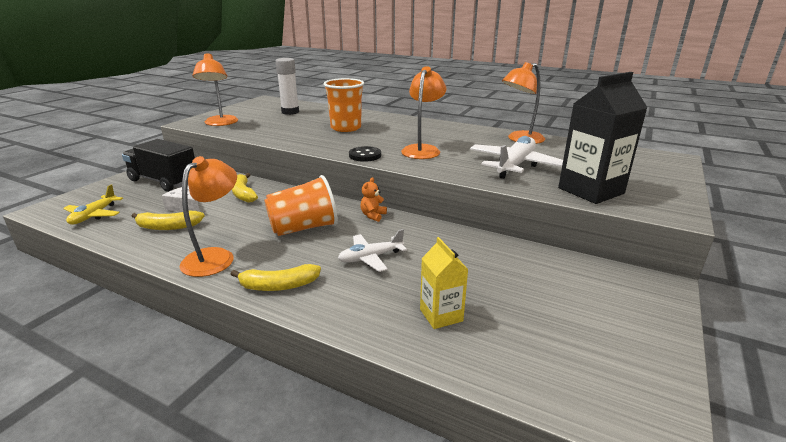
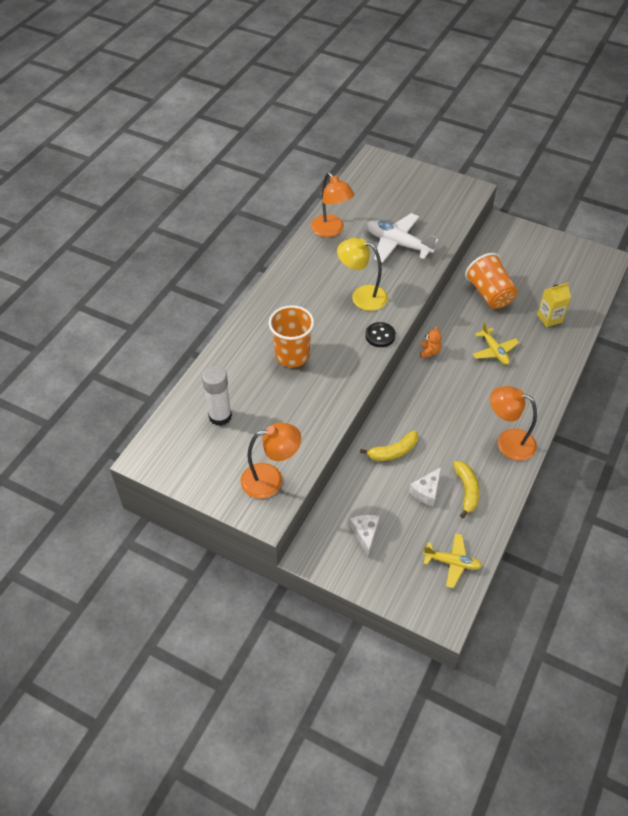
camera: 90 degrees left, 25 degrees up
(164, 181) = (365, 534): black truck -> white cheese
(278, 286) = (537, 397): yellow banana -> none
(303, 228) = (456, 394): orange cup -> orange cup (489, 294)
(370, 258) = (494, 351): white plane -> yellow plane
(373, 215) = (429, 352): orange teddy bear -> orange teddy bear turned 105 degrees counterclockwise
(422, 149) = (362, 296): orange lamp -> yellow lamp
(591, 191) = (443, 215): black carton -> none

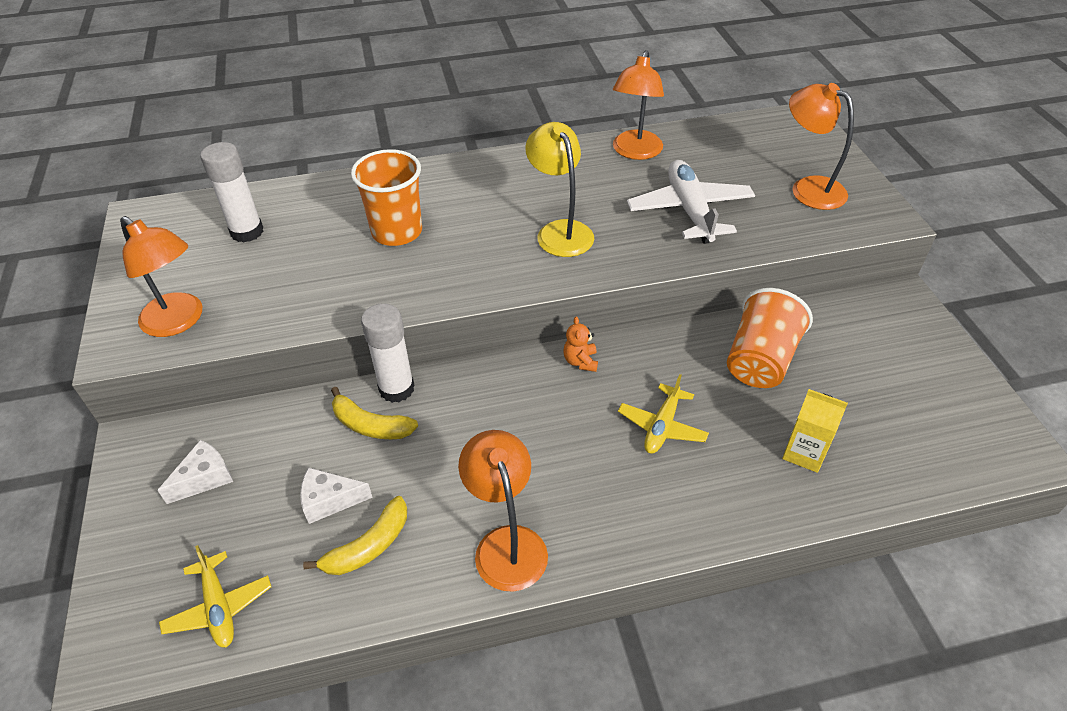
camera: 50 degrees right, 5 degrees down
(378, 428) = (396, 389): none -> white glue stick
(380, 336) = (512, 281): black button -> none
(426, 197) = (808, 188): none -> orange lamp
(429, 352) = (580, 361): orange teddy bear -> orange teddy bear turned 120 degrees clockwise

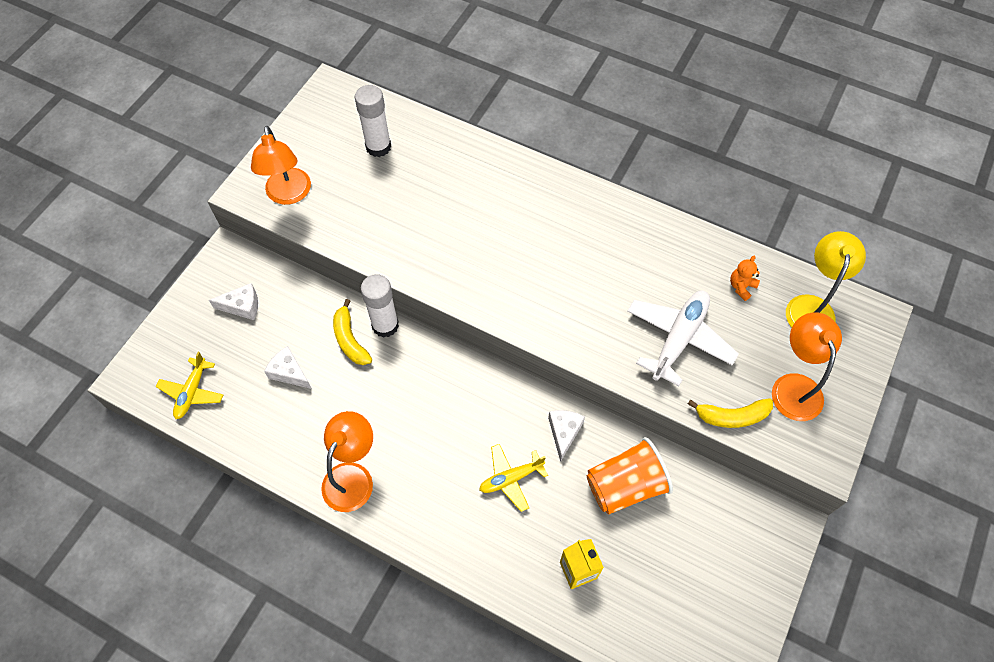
camera: 40 degrees right, 15 degrees up
(368, 546) = (285, 417): yellow banana -> yellow banana (732, 416)
(397, 231) = (465, 212): orange cup -> none
(560, 231) = (569, 289): yellow lamp -> yellow lamp (811, 307)
(580, 361) = (509, 392): orange teddy bear -> orange teddy bear (741, 287)
(635, 152) = (698, 255): orange lamp -> none
(664, 358) = (564, 432): none -> white cheese

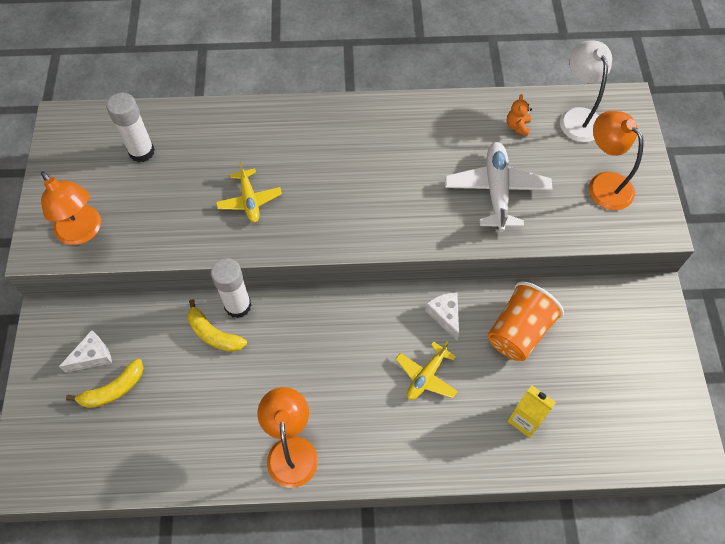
camera: 30 degrees left, 0 degrees up
(192, 392) = (93, 458): yellow plane -> yellow plane (249, 200)
(289, 372) = (176, 392): white cheese -> none
(732, 416) = (574, 230): yellow banana -> yellow banana (113, 390)
(811, 307) = (577, 117): yellow lamp -> white lamp

